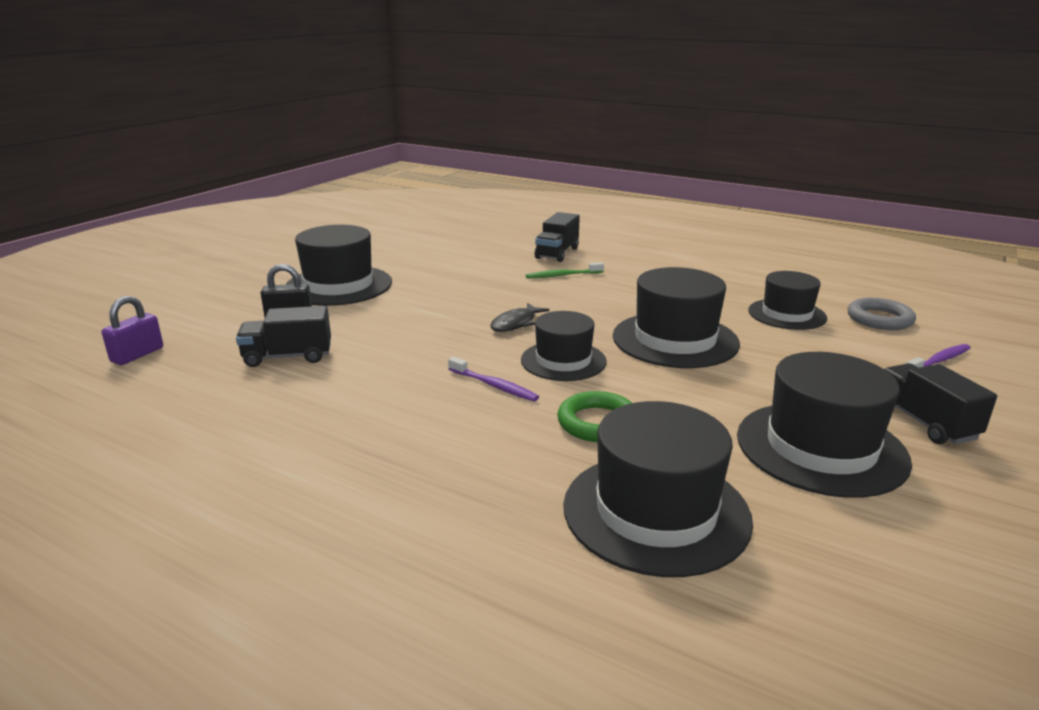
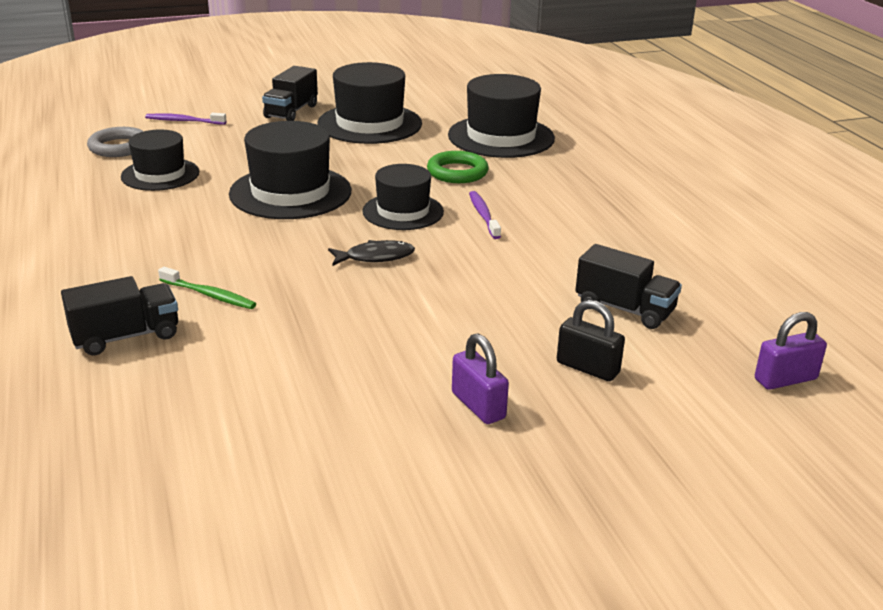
camera: 140 degrees left, 5 degrees up
(339, 285) = (478, 405): black hat -> purple padlock

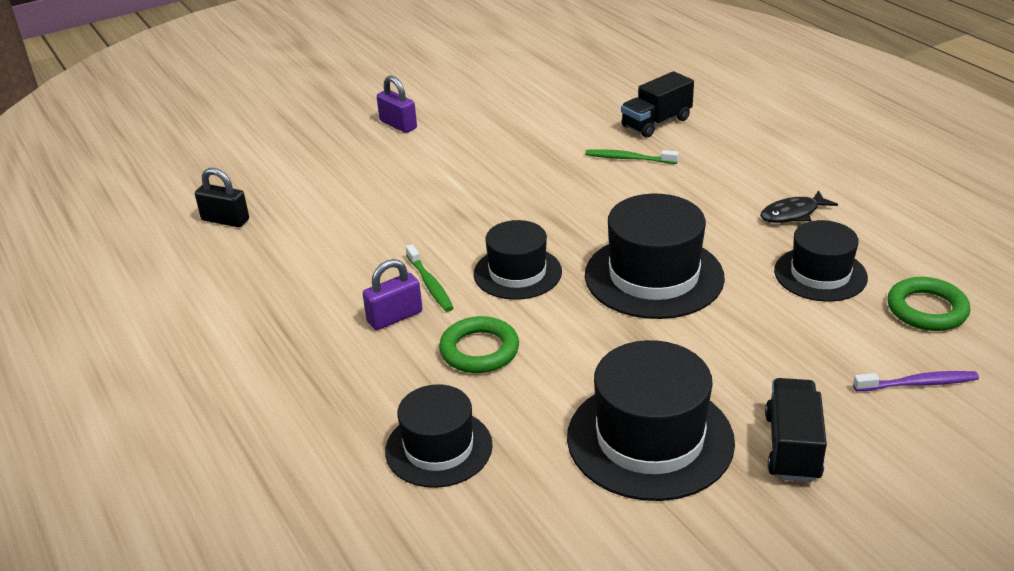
camera: 170 degrees right, 5 degrees up
(119, 147) = (927, 309): grey ring -> green ring
(375, 257) = (517, 215): black fish -> black fish (792, 214)
(483, 215) = (430, 284): purple toothbrush -> green toothbrush
(501, 137) = (439, 448): black hat -> black hat, size x0.65
(587, 368) = (326, 157): black padlock -> black padlock (225, 220)
(624, 309) = (292, 205): black truck -> none
(785, 379) = (185, 173): purple padlock -> purple padlock (395, 317)

